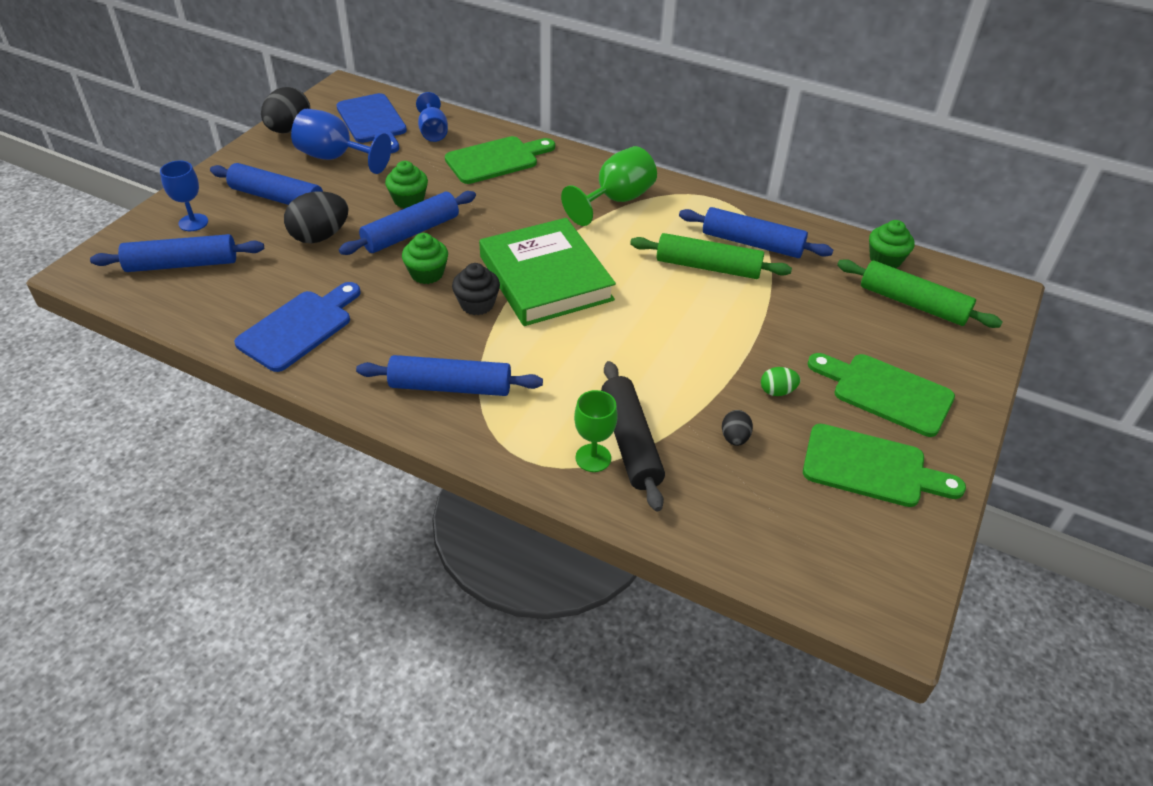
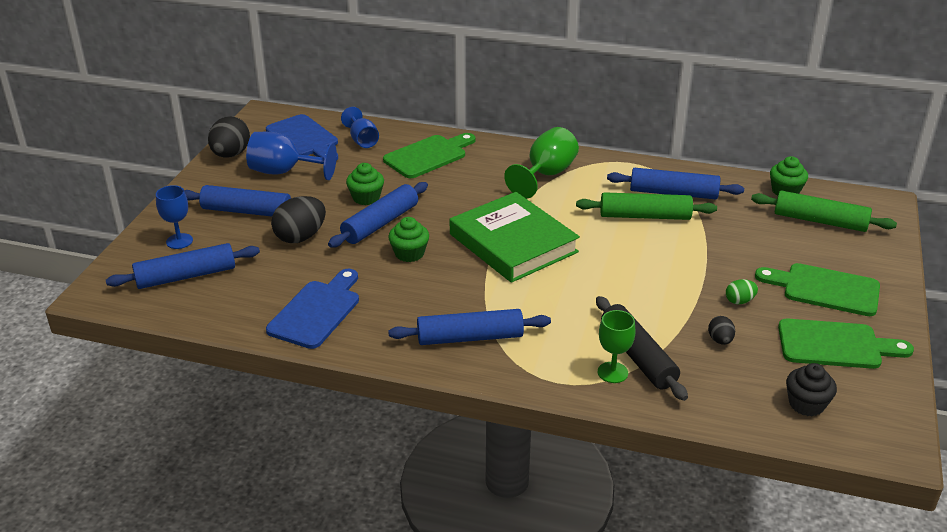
camera: 10 degrees left, 10 degrees down
(477, 304) = (463, 271): black cupcake -> black cupcake (806, 404)

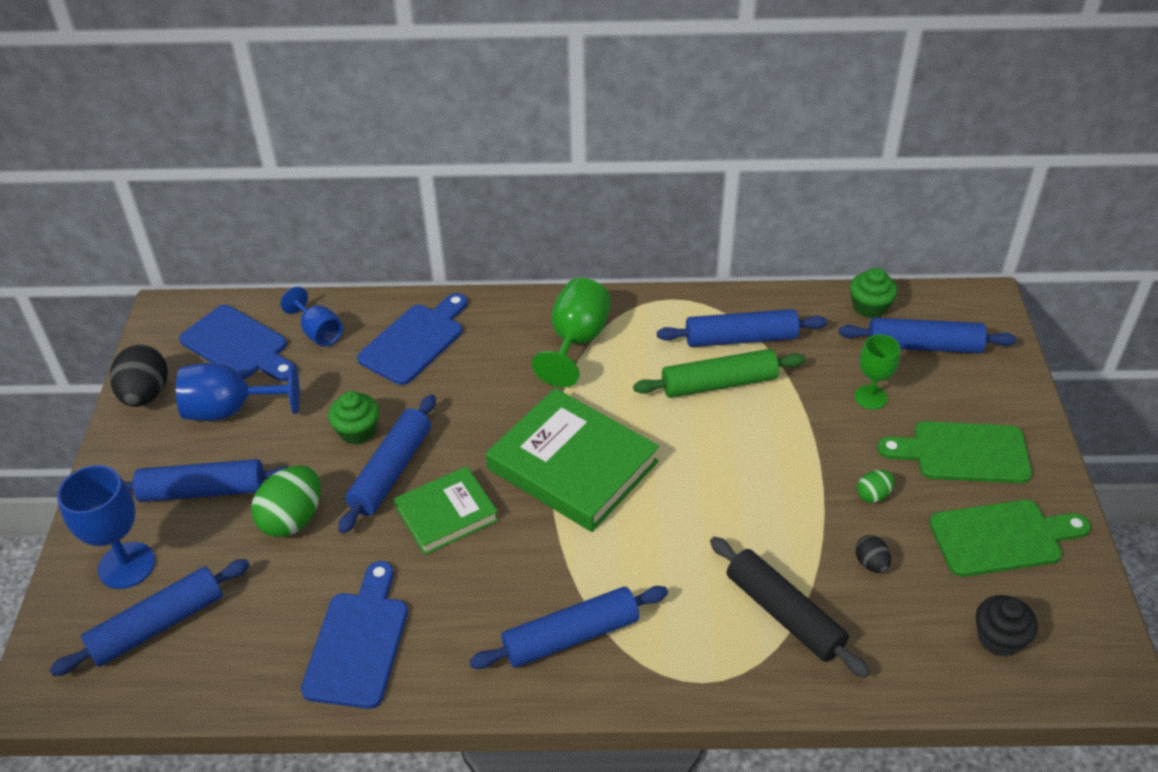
camera: 15 degrees left, 10 degrees up
(179, 241) = (126, 565): blue goblet -> blue goblet, size x1.53
(300, 237) = (292, 519): black egg -> green egg
(409, 253) = (446, 514): green cupcake -> green book
(428, 156) = (415, 341): green cutting board -> blue cutting board
(612, 372) = (763, 648): green goblet -> green goblet (870, 397)
(820, 221) = (923, 346): green rolling pin -> blue rolling pin

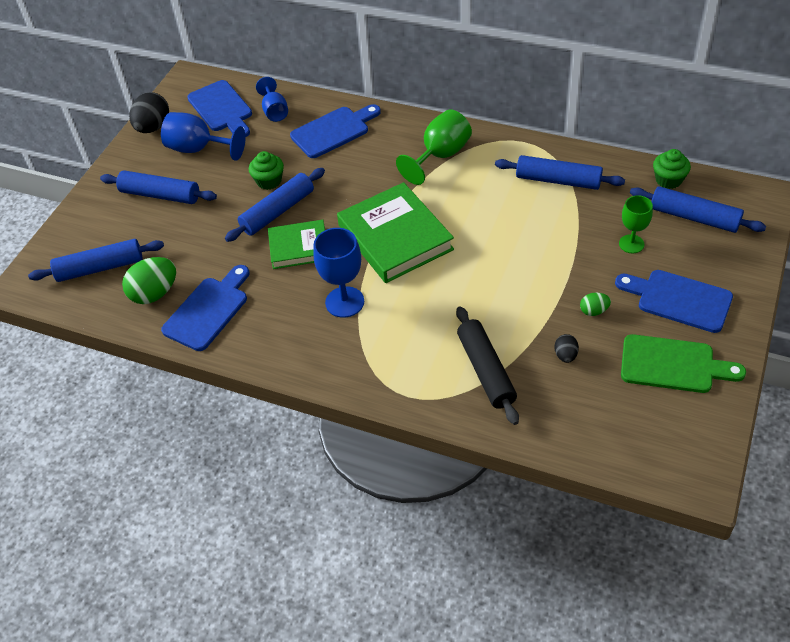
camera: 25 degrees right, 5 degrees up
(126, 565) = (98, 228): blue goblet -> blue goblet (344, 302)
(292, 519) = (204, 226): green egg -> green egg (155, 293)
(571, 636) = (338, 344): blue rolling pin -> none
(719, 384) = (525, 208): green rolling pin -> none
(963, 453) = (679, 299): green cutting board -> blue cutting board
(999, 638) = (629, 430): black cupcake -> none

